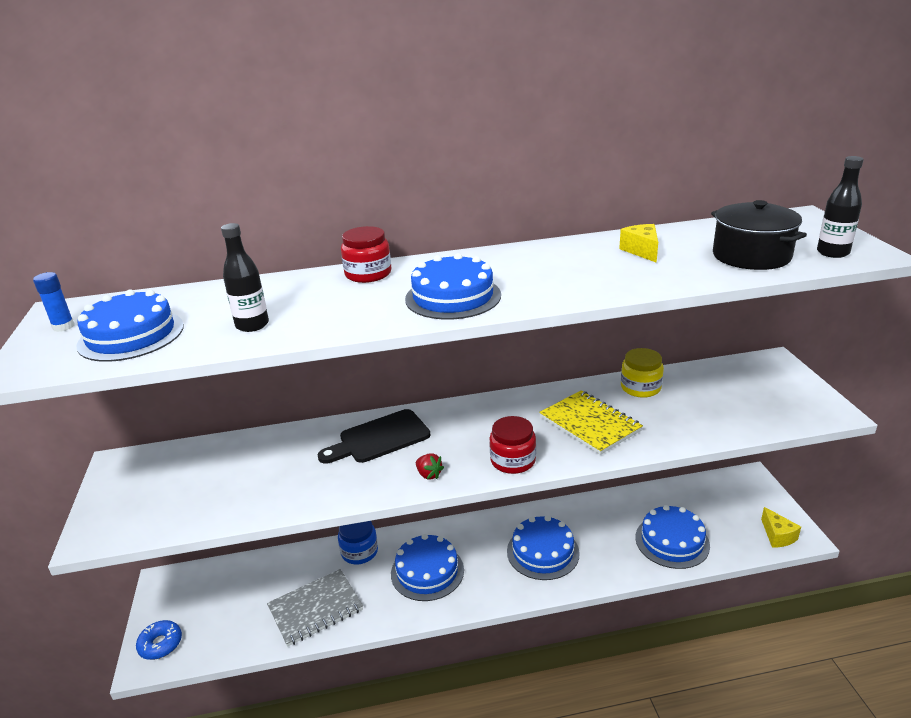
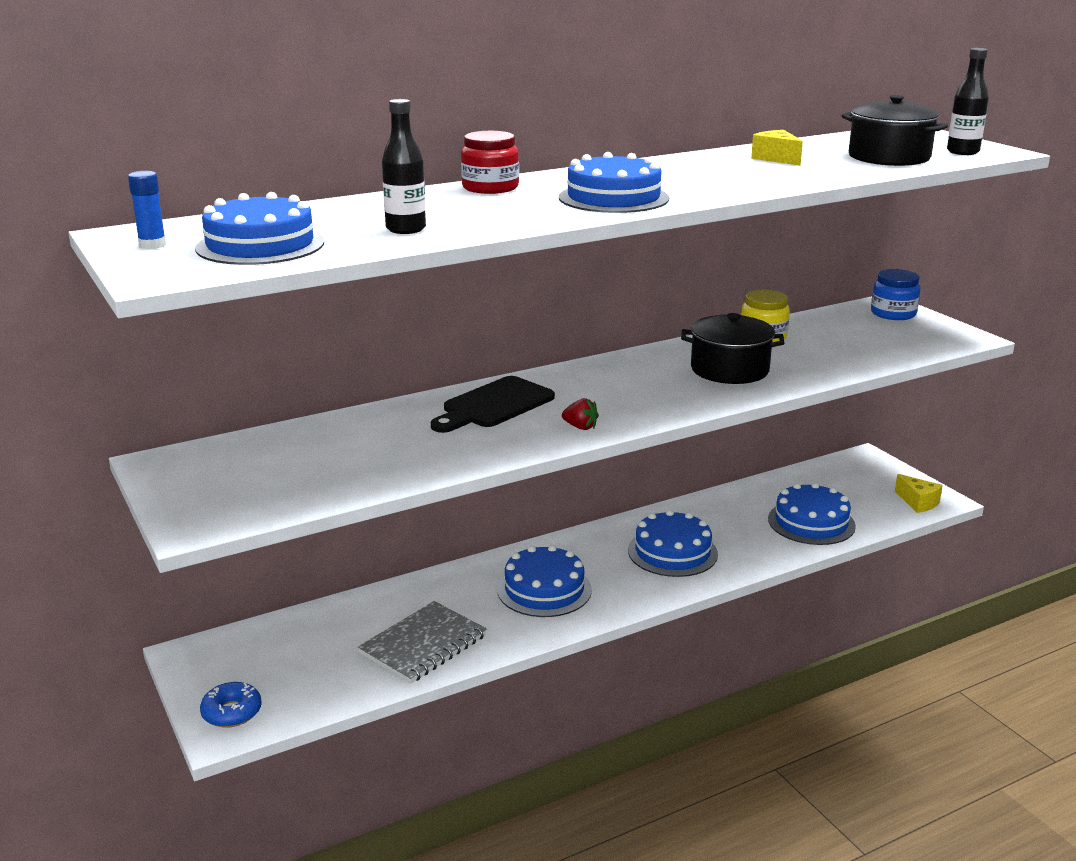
camera: 20 degrees left, 5 degrees down
(359, 551) = (445, 585): blue jar -> blue jar (893, 313)
(513, 461) = (667, 406): red jar -> none
(589, 424) = (729, 370): yellow notebook -> black pot

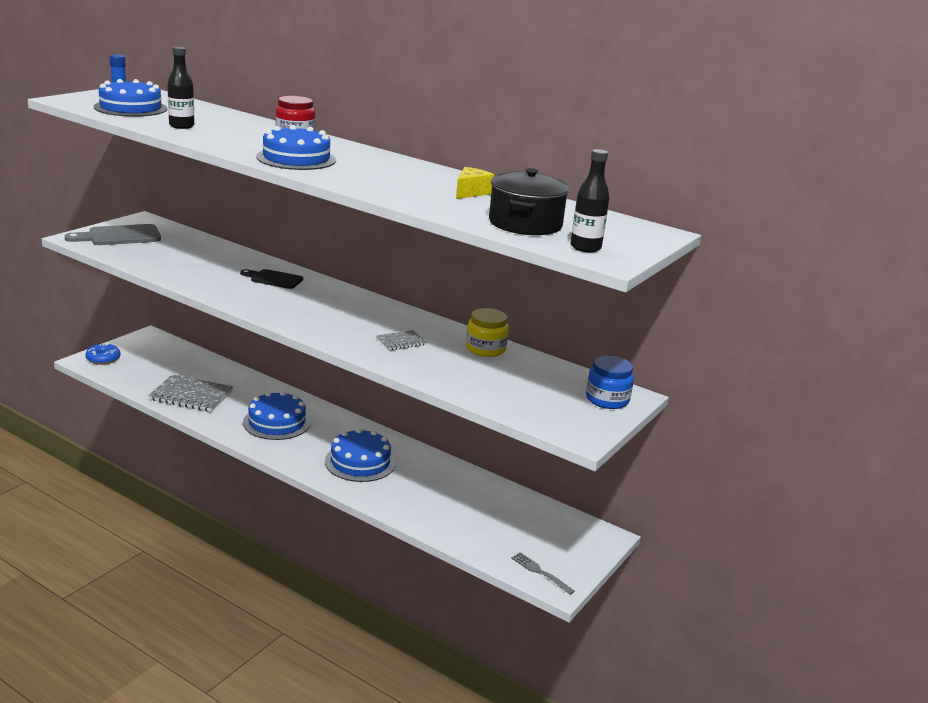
camera: 60 degrees right, 0 degrees up
(221, 488) = (120, 236): none -> grey cutting board
(494, 405) = (274, 279): black cutting board -> black cutting board, size x0.66
(580, 427) = (257, 305): red strawberry -> none
(729, 370) = (401, 342): black pot -> grey notebook
(811, 522) = (455, 518): blue cake -> none
(918, 502) = (540, 572): yellow cheese -> grey fork

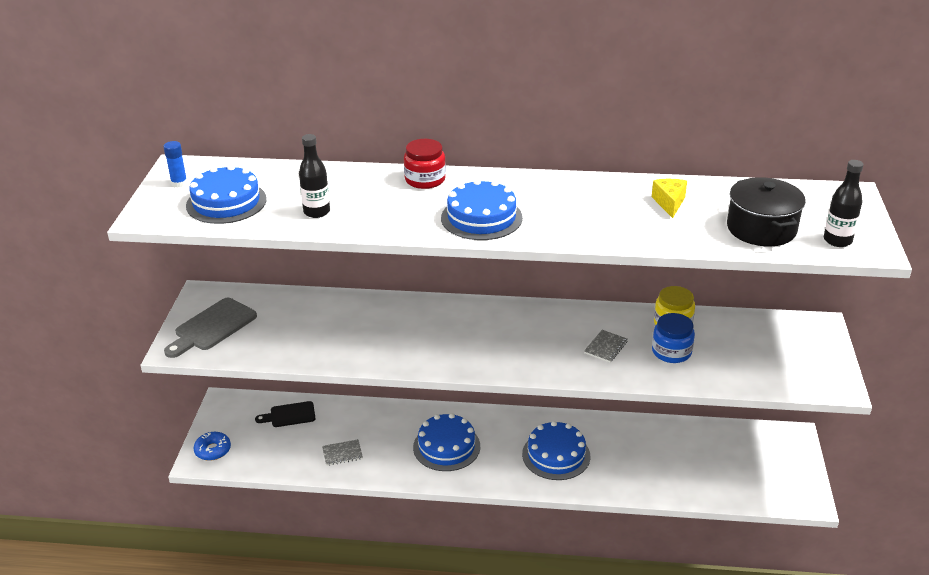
camera: 25 degrees left, 10 degrees up
(191, 395) = (342, 453): grey notebook -> grey notebook, size x0.52
(274, 279) = (418, 319): black cutting board -> black cutting board (289, 415)
(540, 572) = (786, 494): grey fork -> none
(607, 399) = (810, 337): blue jar -> blue jar (671, 352)

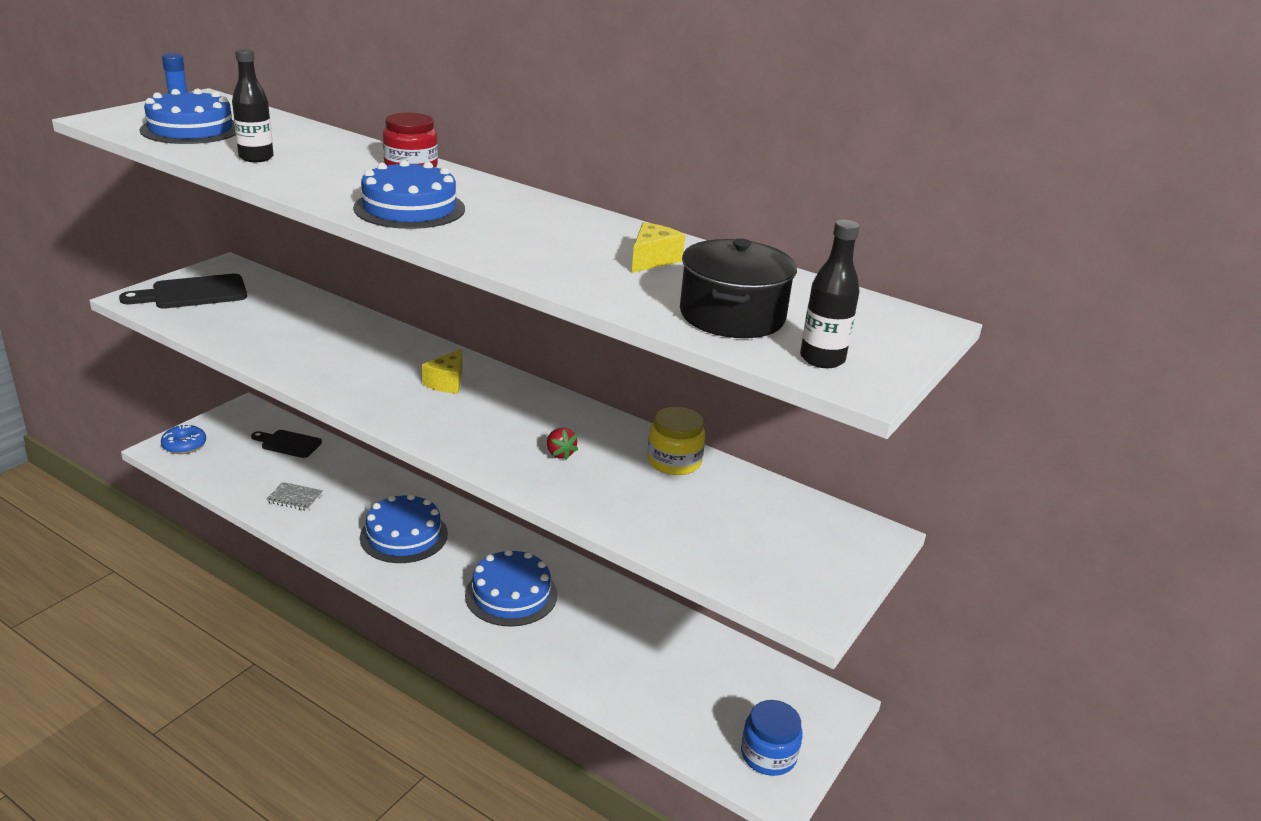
camera: 25 degrees right, 5 degrees down
(212, 327) = (193, 293): grey cutting board -> black cutting board
(479, 325) = (447, 382): none -> yellow cheese
(605, 347) = (560, 454): grey notebook -> red strawberry
(671, 352) = (634, 488): blue jar -> blue jar (768, 755)

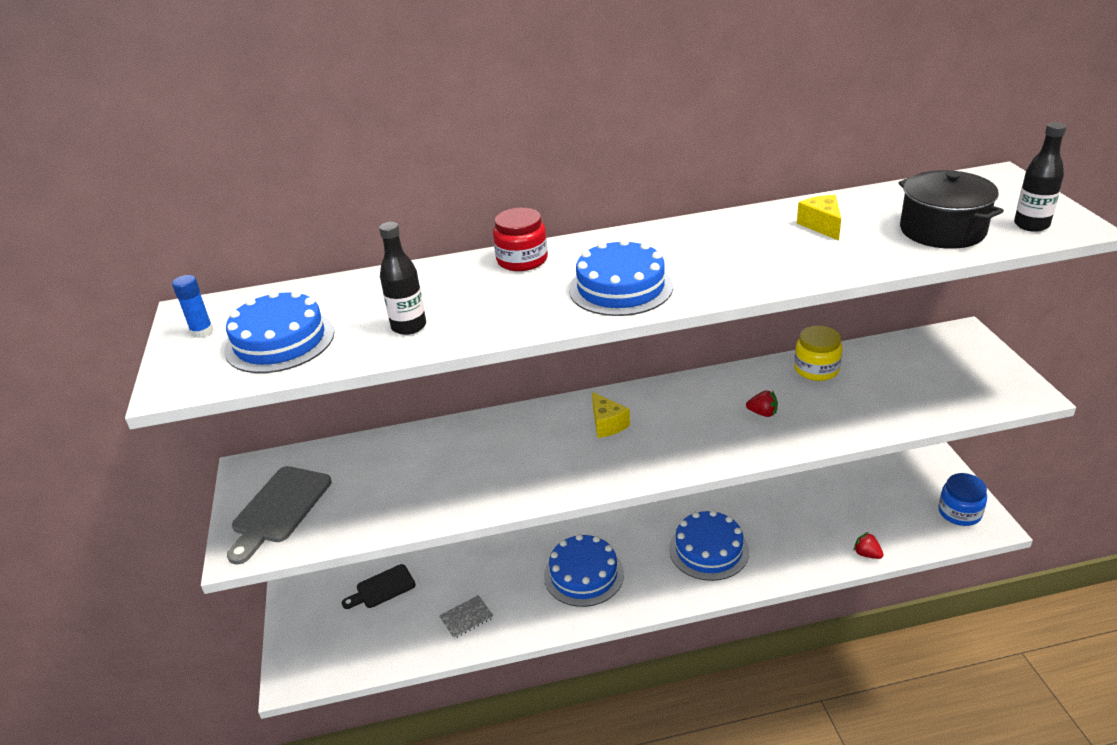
camera: 40 degrees left, 5 degrees up
(184, 445) = (304, 660): blue donut -> none
(193, 293) = (279, 509): black cutting board -> grey cutting board
(620, 705) = (867, 554): none -> red strawberry

